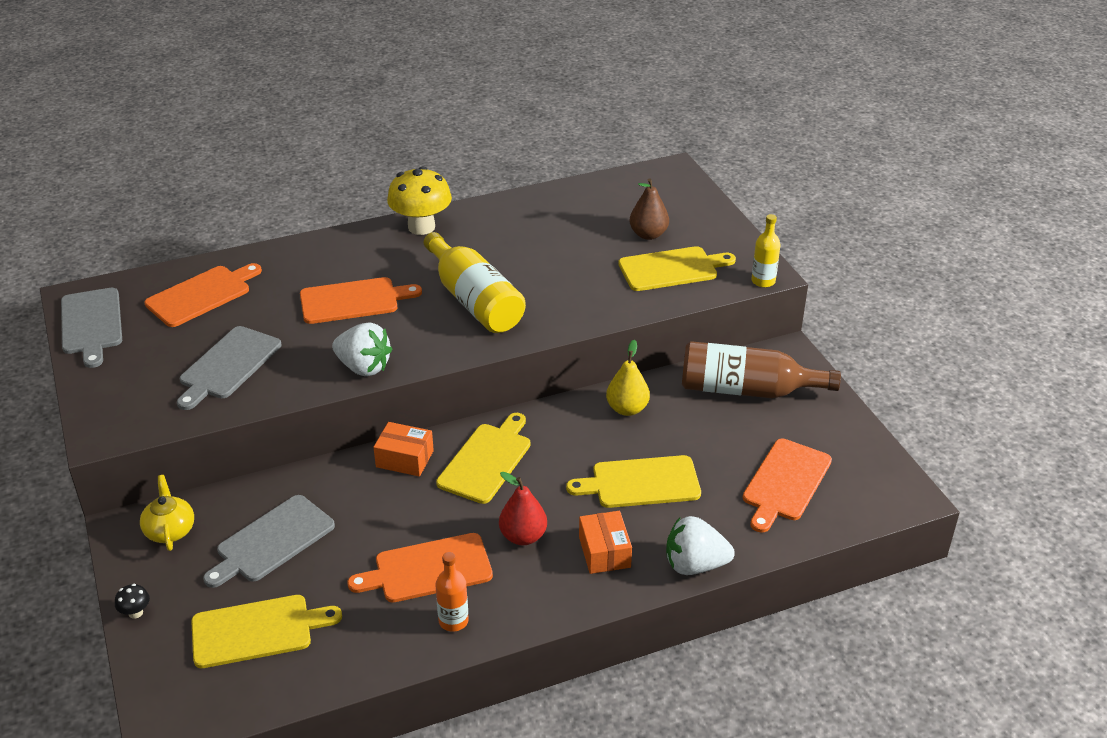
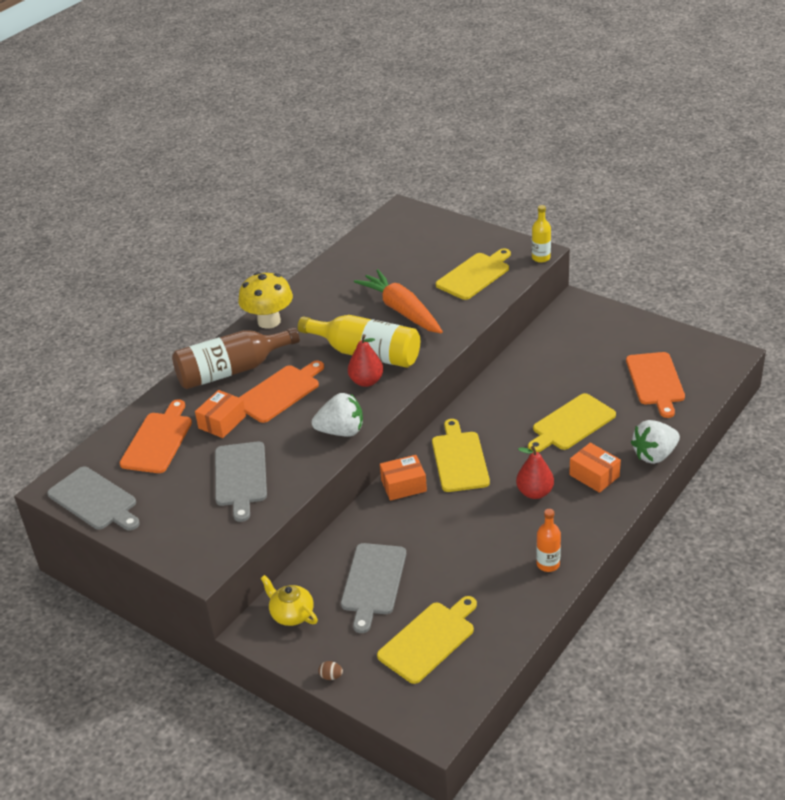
camera: 30 degrees left, 0 degrees up
(135, 612) = (331, 676): black mushroom -> brown egg
(272, 305) = (222, 422): none -> orange box
(428, 569) = (497, 543): orange cutting board -> none
(443, 328) = (366, 381): none -> red pear
(557, 272) = (401, 310): none -> orange carrot
(627, 409) = (514, 383): yellow pear -> none
(648, 234) = (434, 259): brown pear -> none
(746, 390) = (574, 337): brown bottle -> brown bottle (231, 371)

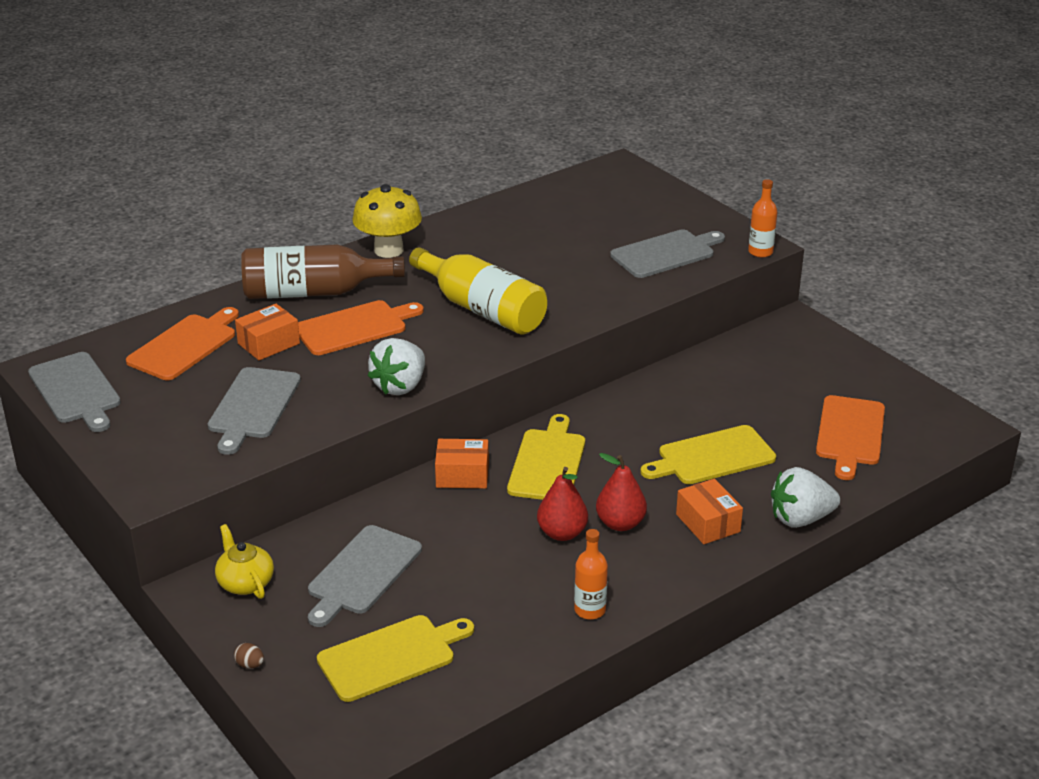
camera: 15 degrees right, 5 degrees down
(341, 431) = (400, 386): white strawberry -> white strawberry turned 105 degrees clockwise
(366, 381) = (463, 339): red pear -> red pear (562, 533)
(401, 310) = (553, 272): orange carrot -> none
(474, 275) = (666, 253): yellow cutting board -> grey cutting board
(541, 258) = (760, 252): yellow bottle -> orange bottle

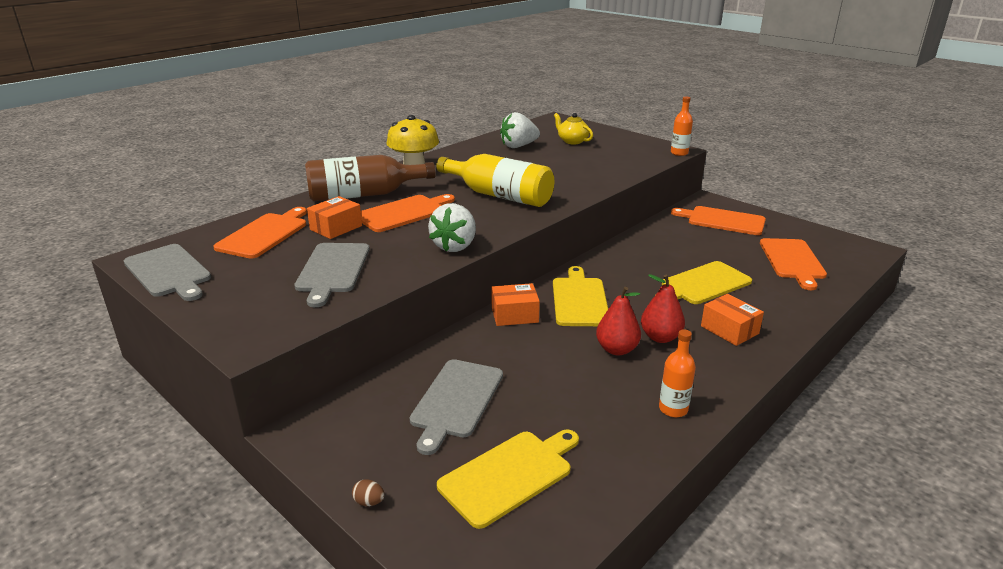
camera: 10 degrees left, 5 degrees down
(245, 582) = (347, 422): yellow teapot -> yellow teapot (572, 141)
(666, 253) = (615, 157): grey cutting board -> none
(796, 359) = (722, 221): none -> orange cutting board
(800, 519) = (798, 319): white strawberry -> white strawberry (518, 146)

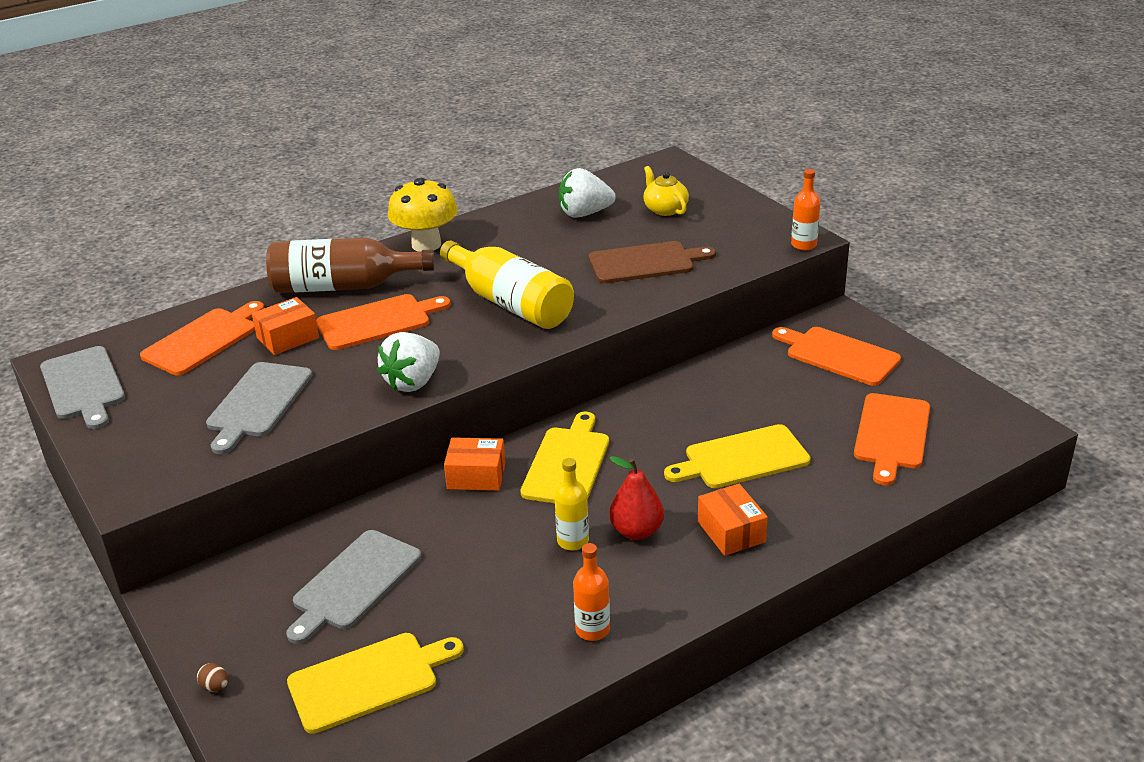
camera: 15 degrees right, 5 degrees up
(580, 168) = (645, 262): none -> brown cutting board
(616, 349) = (573, 541): red pear -> yellow bottle

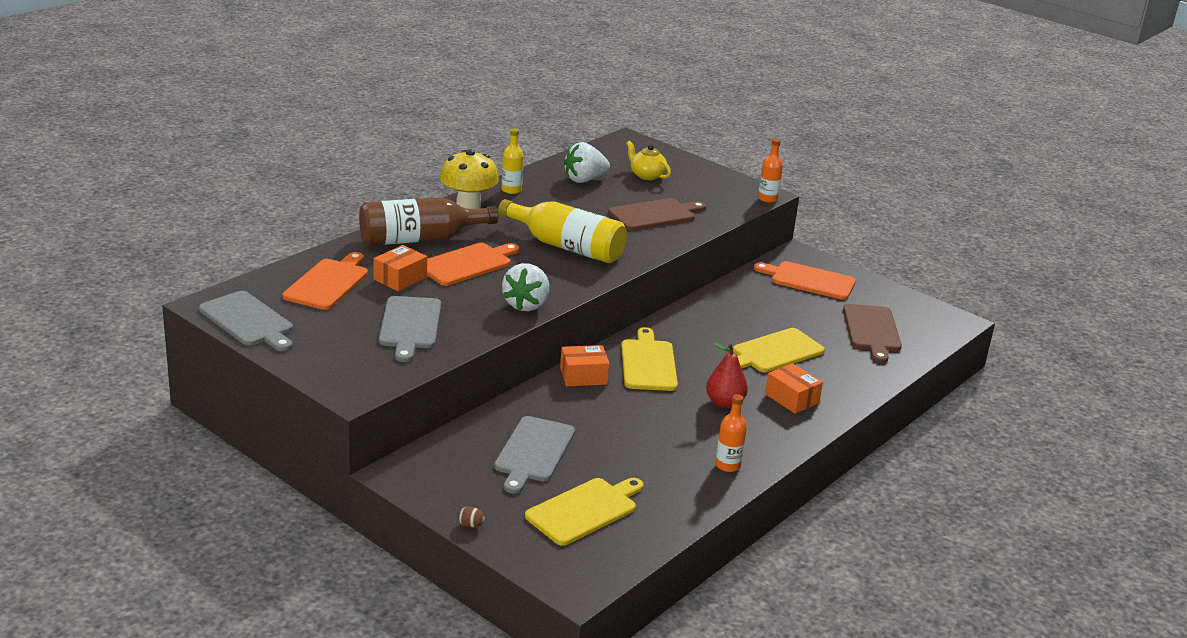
camera: 20 degrees left, 5 degrees down
(573, 541) = (682, 413): yellow bottle -> yellow bottle (511, 190)
(892, 434) = (872, 330): orange cutting board -> brown cutting board

